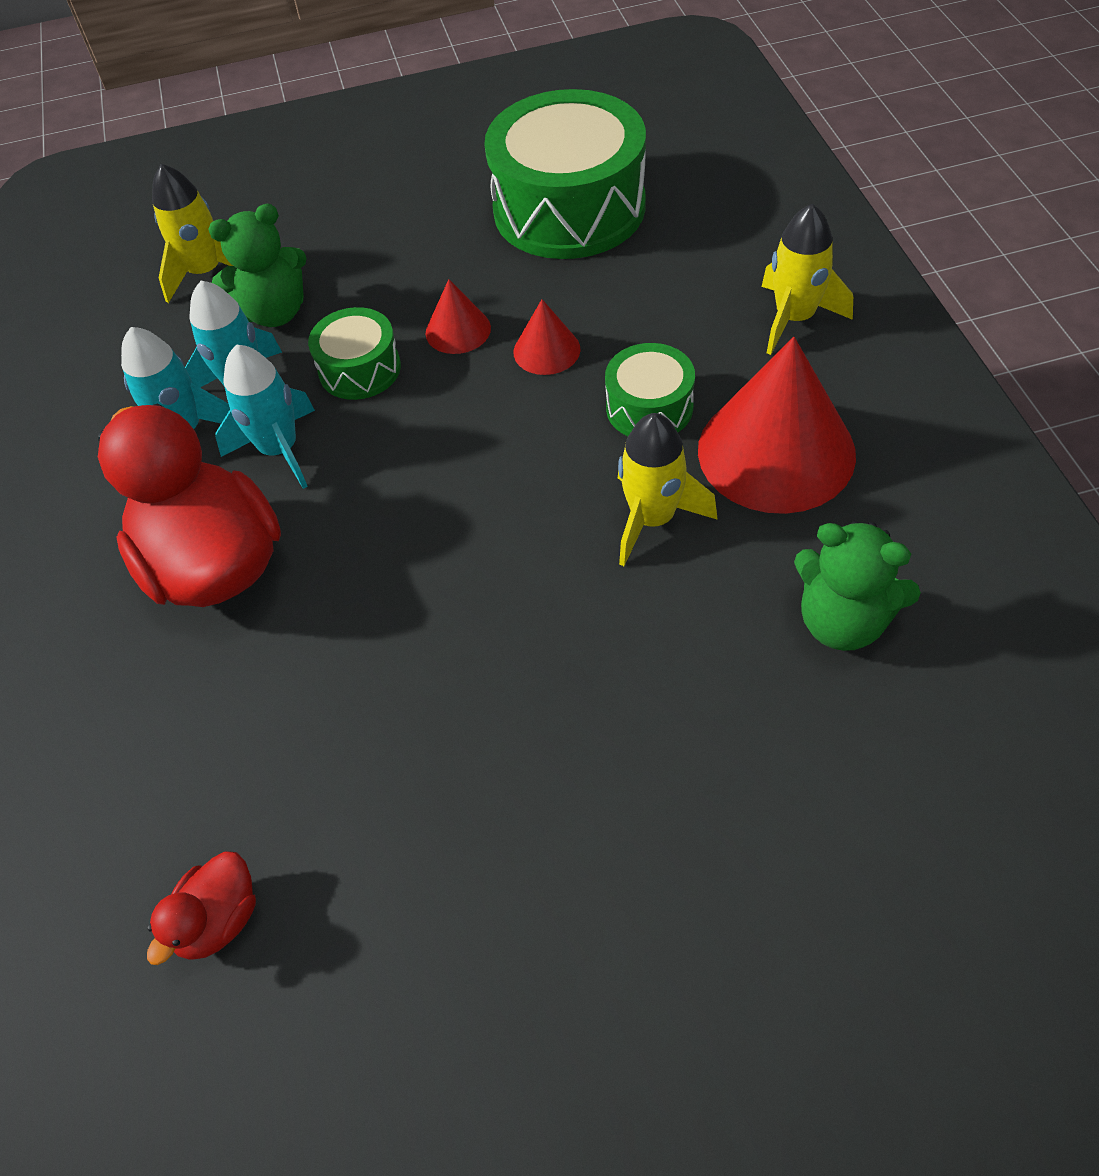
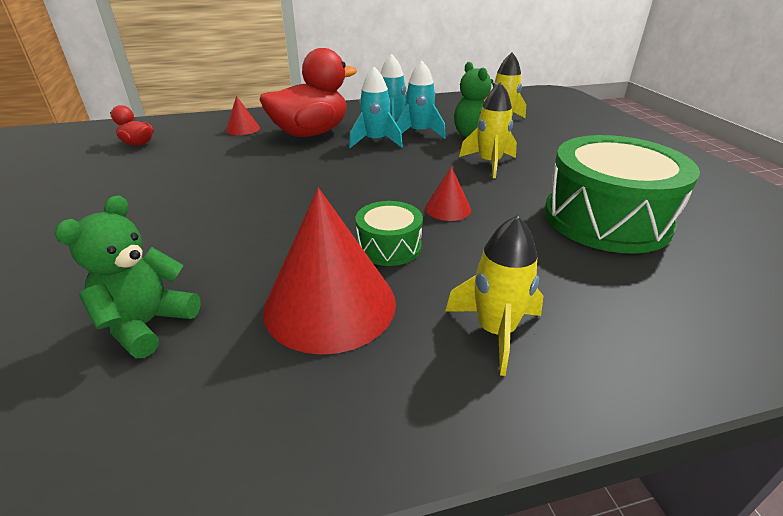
camera: 85 degrees right, 20 degrees down
(360, 369) = (431, 156): green drum -> none
(458, 330) = (465, 181): red cone -> red cone (242, 129)
(652, 519) = (286, 244): yellow rocket -> yellow rocket (489, 163)

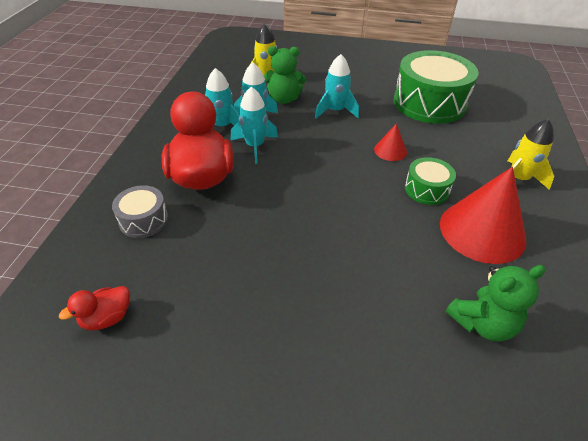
camera: 65 degrees left, 10 degrees up
(147, 324) = (482, 323): green teddy bear -> green teddy bear turned 75 degrees counterclockwise
(242, 129) = (143, 220): red cone -> grey drum
(489, 163) = (335, 111): yellow rocket -> turquoise rocket

